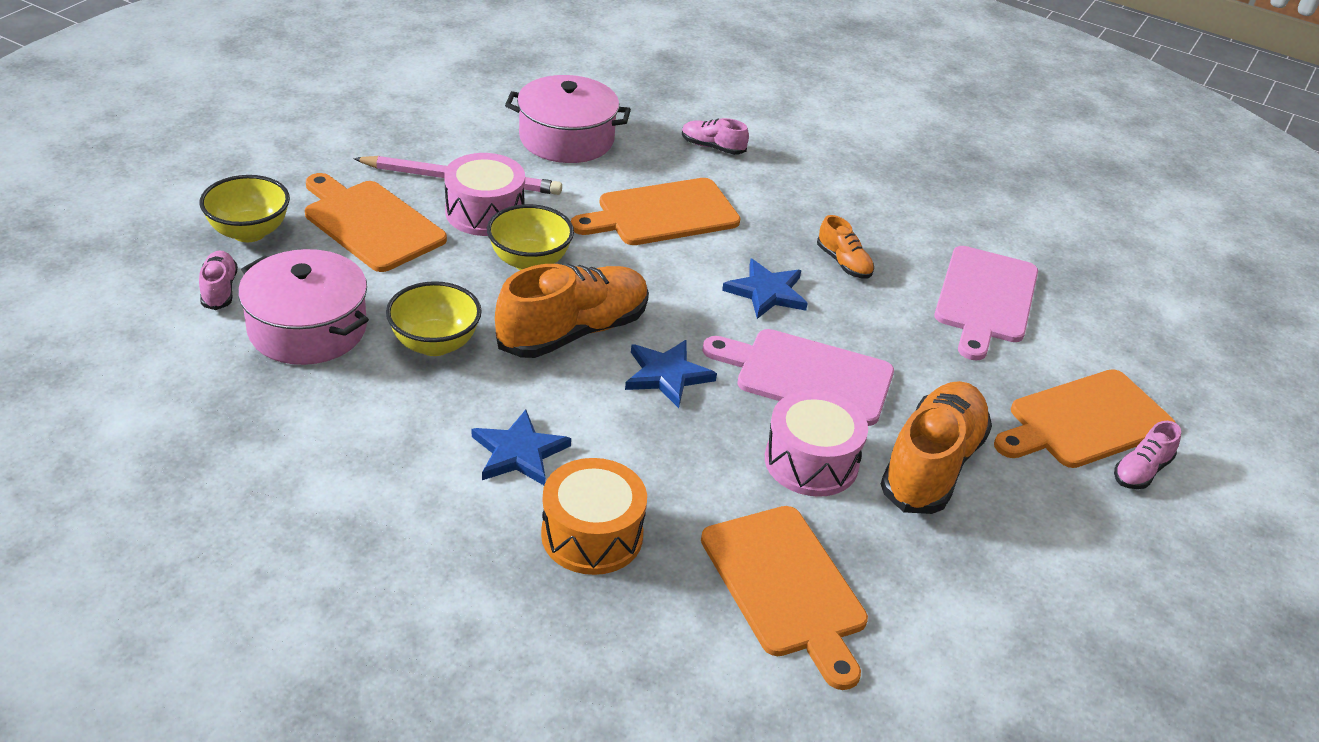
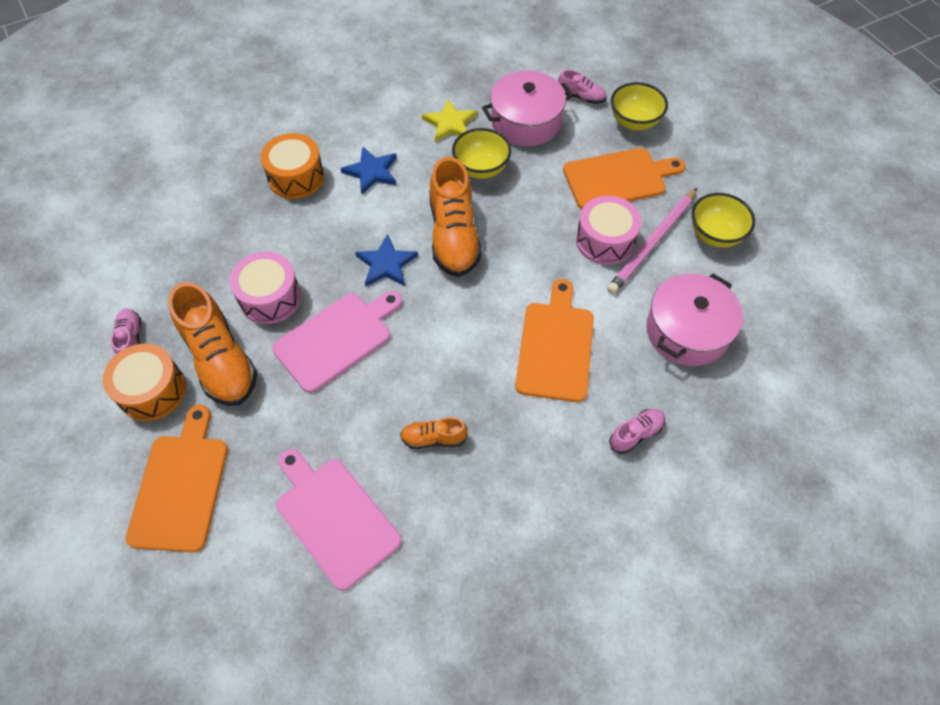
camera: 125 degrees right, 20 degrees up
(359, 404) = (450, 123): none -> yellow star
(529, 261) = (537, 243): yellow bowl -> yellow bowl (715, 235)
(766, 292) = (430, 364): blue star -> none
(786, 587) = (204, 237): orange cutting board -> none
(1029, 507) = (152, 390): none -> orange drum
(1141, 471) = (120, 485): pink shoe -> pink shoe (131, 339)

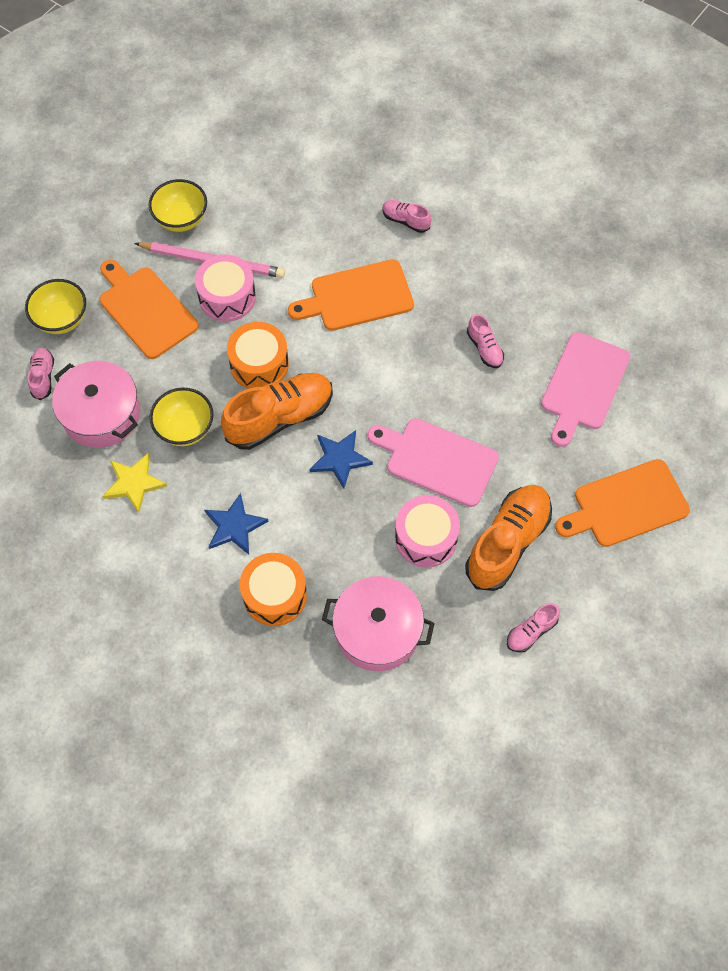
camera: 115 degrees left, 5 degrees up
(152, 390) = (566, 580): orange drum -> orange drum (259, 364)
(433, 438) = (484, 348): orange shoe -> pink shoe
(687, 331) = (294, 213): pink pot -> pink pot (377, 631)

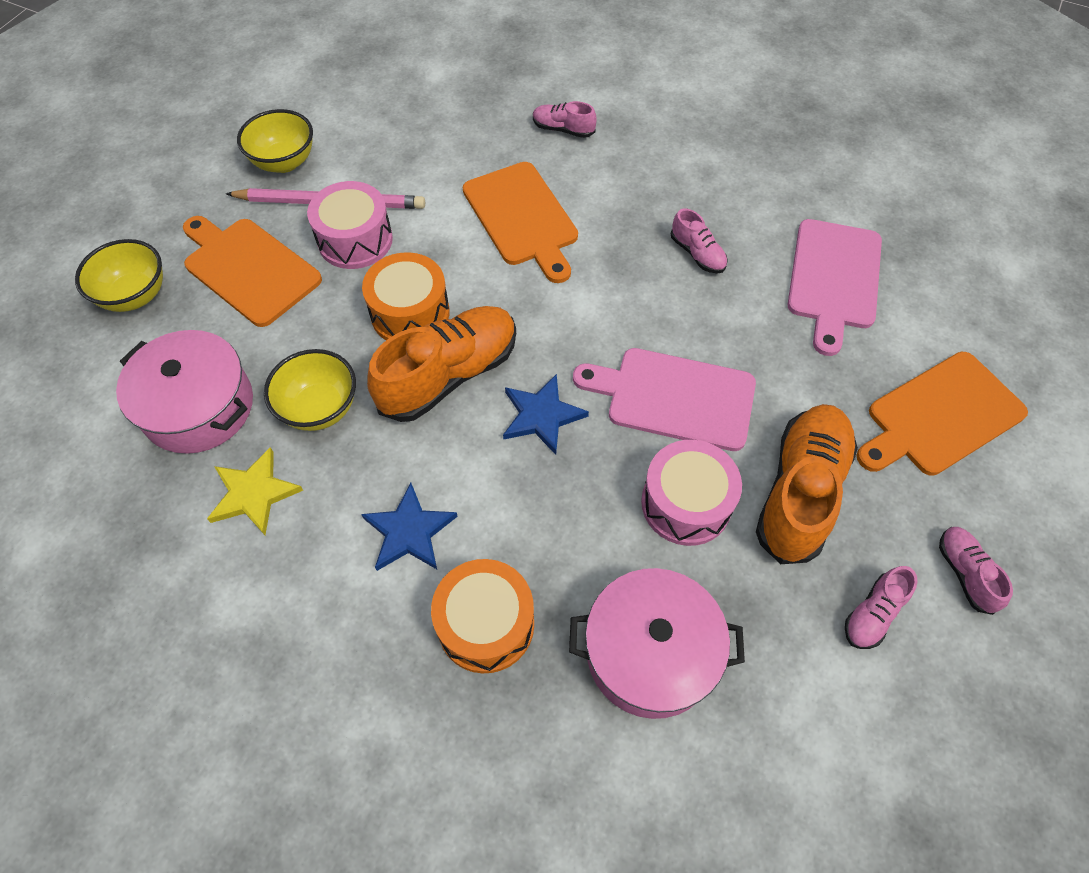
camera: 10 degrees left, 5 degrees down
(43, 377) = (112, 371): pink shoe -> pink shoe (965, 573)
(357, 297) = (522, 218): orange cutting board -> orange cutting board turned 90 degrees counterclockwise

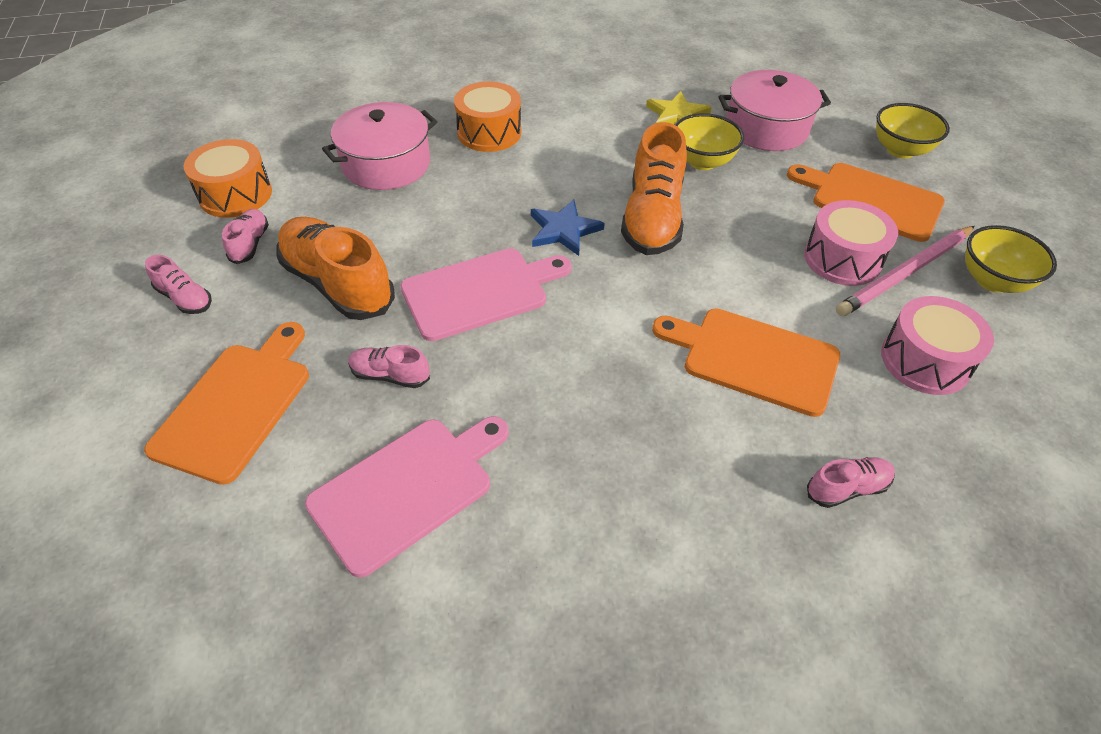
camera: 140 degrees right, 10 degrees down
(249, 269) = (871, 200): orange cutting board -> orange cutting board turned 150 degrees counterclockwise
(409, 531) = (574, 142): blue star -> none
(410, 313) = (730, 237): orange drum -> orange drum (235, 194)
(686, 503) = (418, 236): pink drum -> pink drum (925, 361)
(697, 254) = (565, 427): pink shoe -> pink shoe (390, 375)
(800, 492) = (338, 284): orange shoe -> orange shoe turned 150 degrees clockwise
(834, 279) = (407, 489): pink cutting board -> pink cutting board turned 75 degrees clockwise

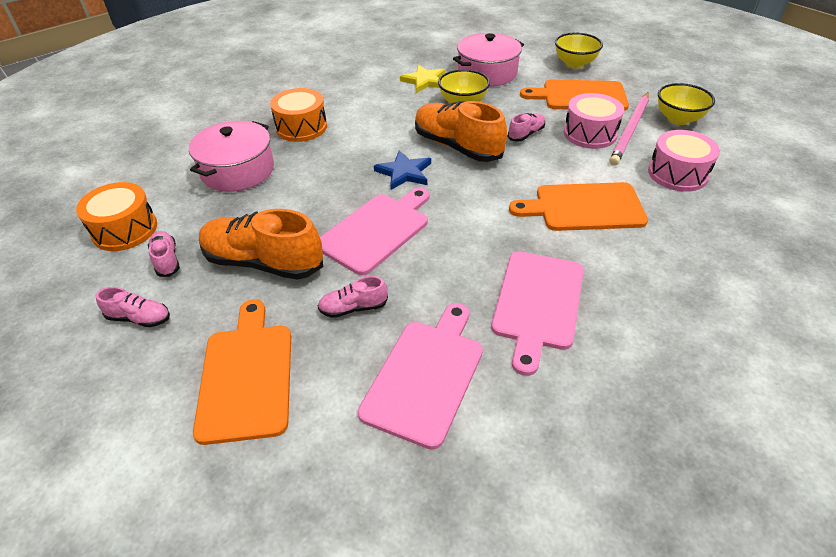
camera: 25 degrees left, 5 degrees down
(597, 460) = (537, 303): none -> pink cutting board
(652, 218) = (457, 147): orange shoe -> orange shoe turned 150 degrees clockwise
(847, 488) = (692, 259): pink shoe -> pink shoe (526, 134)

